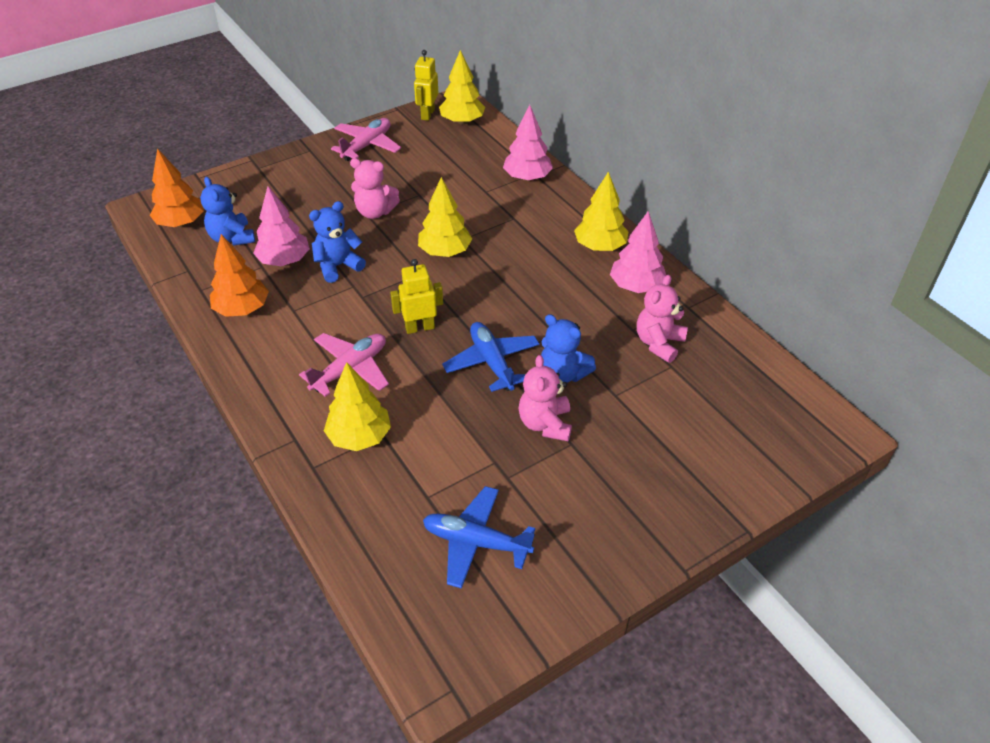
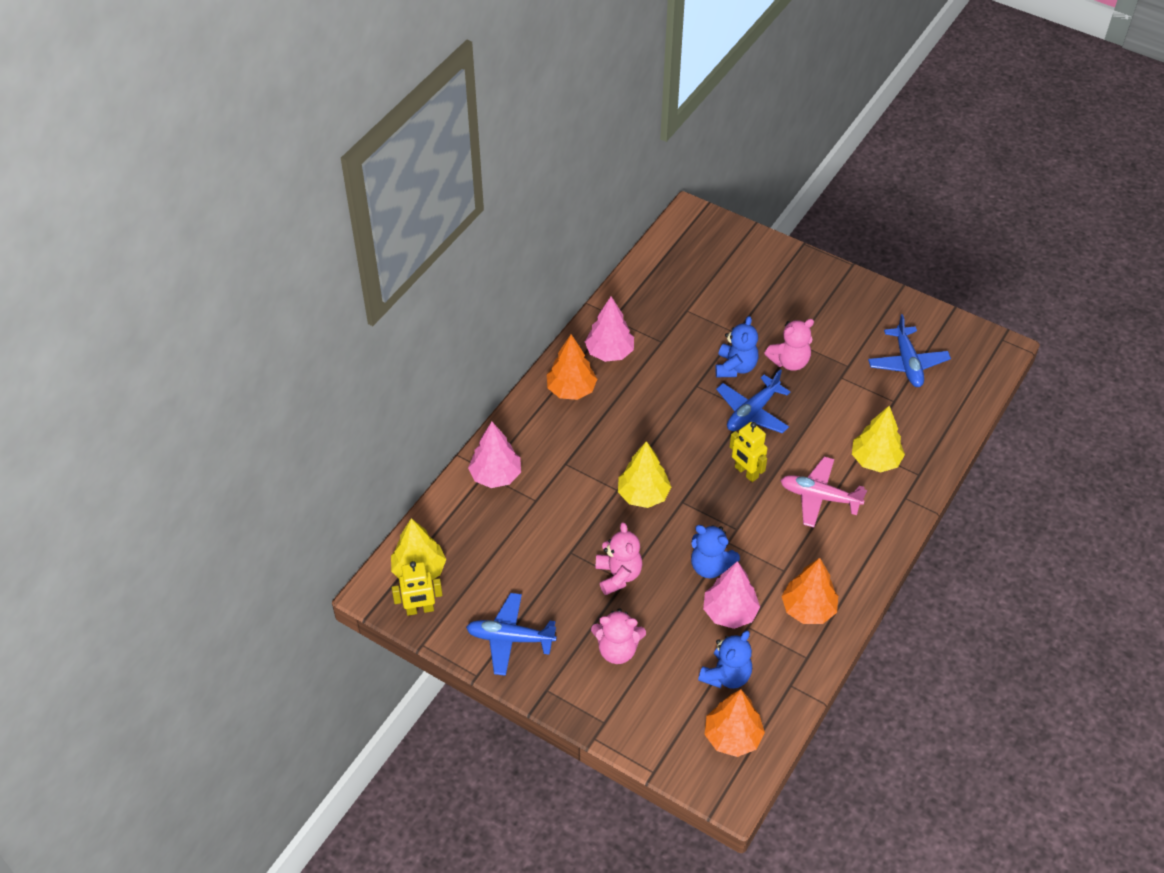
camera: 115 degrees left, 5 degrees up
(367, 145) = (510, 638): pink plane -> blue plane
(600, 246) = (571, 390): yellow tree -> orange tree
(658, 343) = (667, 322): pink teddy bear -> pink teddy bear (617, 650)

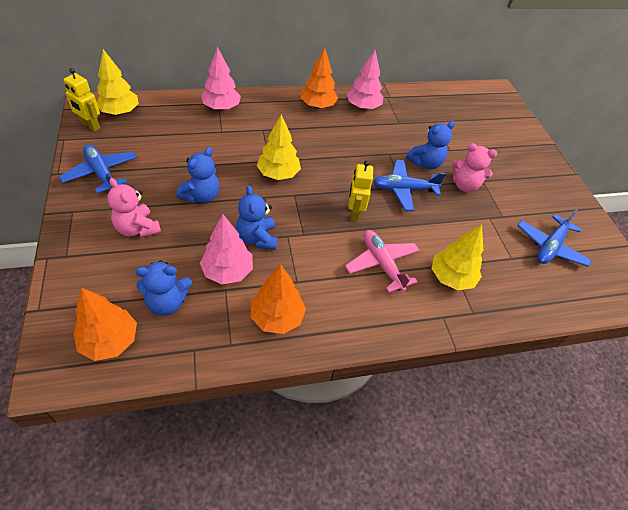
camera: 40 degrees right, 0 degrees up
(618, 575) = (201, 196): pink teddy bear -> blue teddy bear

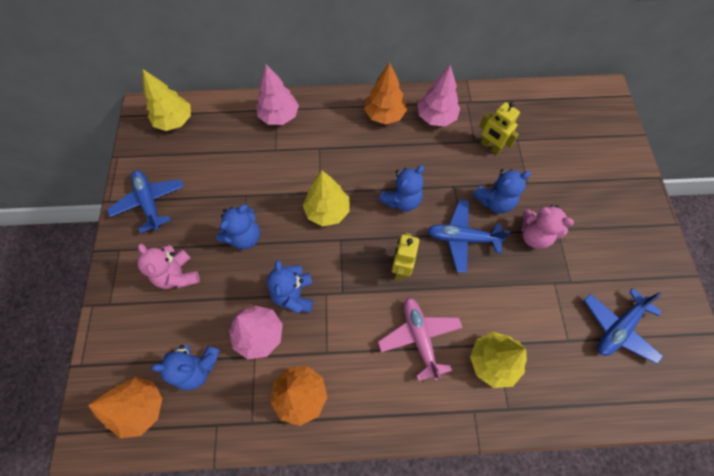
camera: 15 degrees right, 15 degrees up
(90, 126) = (144, 139): yellow robot -> yellow robot (490, 147)
(345, 164) = (401, 200): none -> blue teddy bear

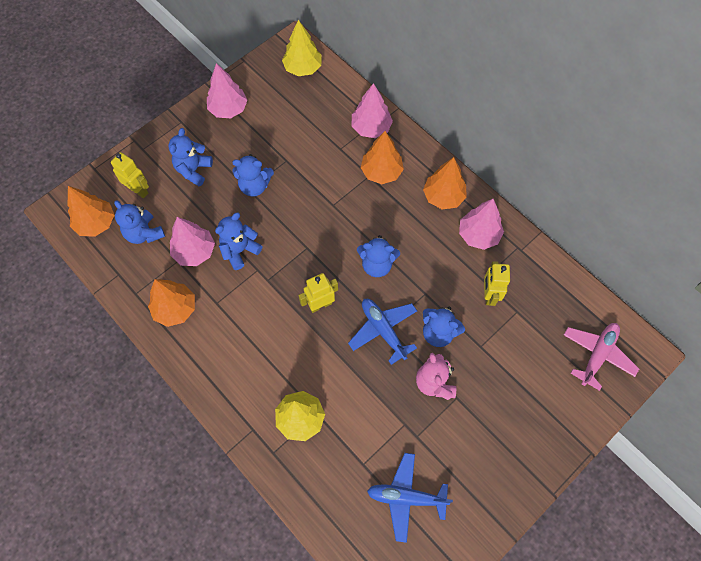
camera: 50 degrees right, 0 degrees up
(148, 339) = (138, 190): none -> yellow robot
(150, 202) = (228, 109): blue plane -> pink tree
(178, 275) = (193, 170): pink teddy bear -> blue teddy bear
(324, 138) = (381, 172): none -> orange tree
(327, 211) = (322, 222): yellow tree -> none
(419, 338) = (277, 355): pink plane -> pink plane (597, 355)

